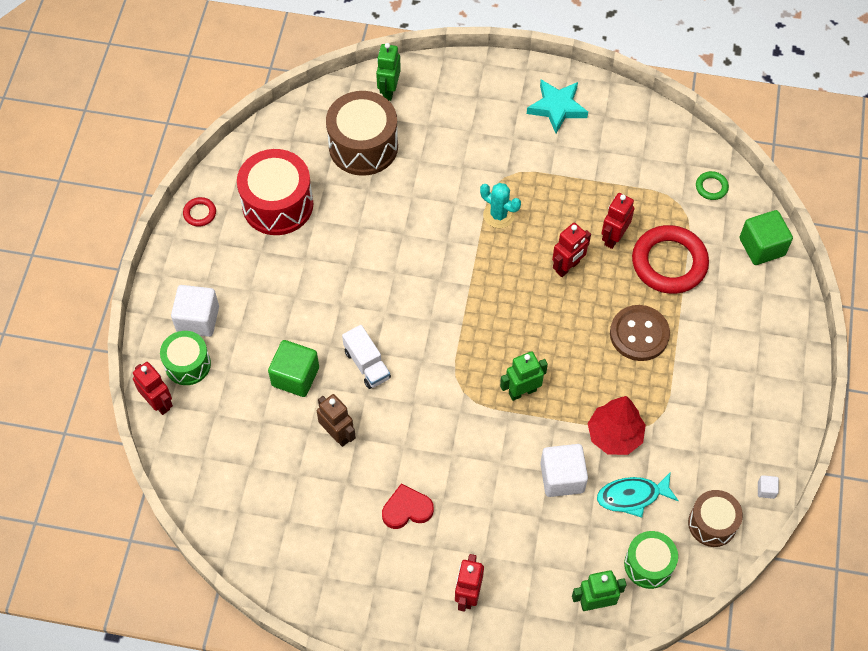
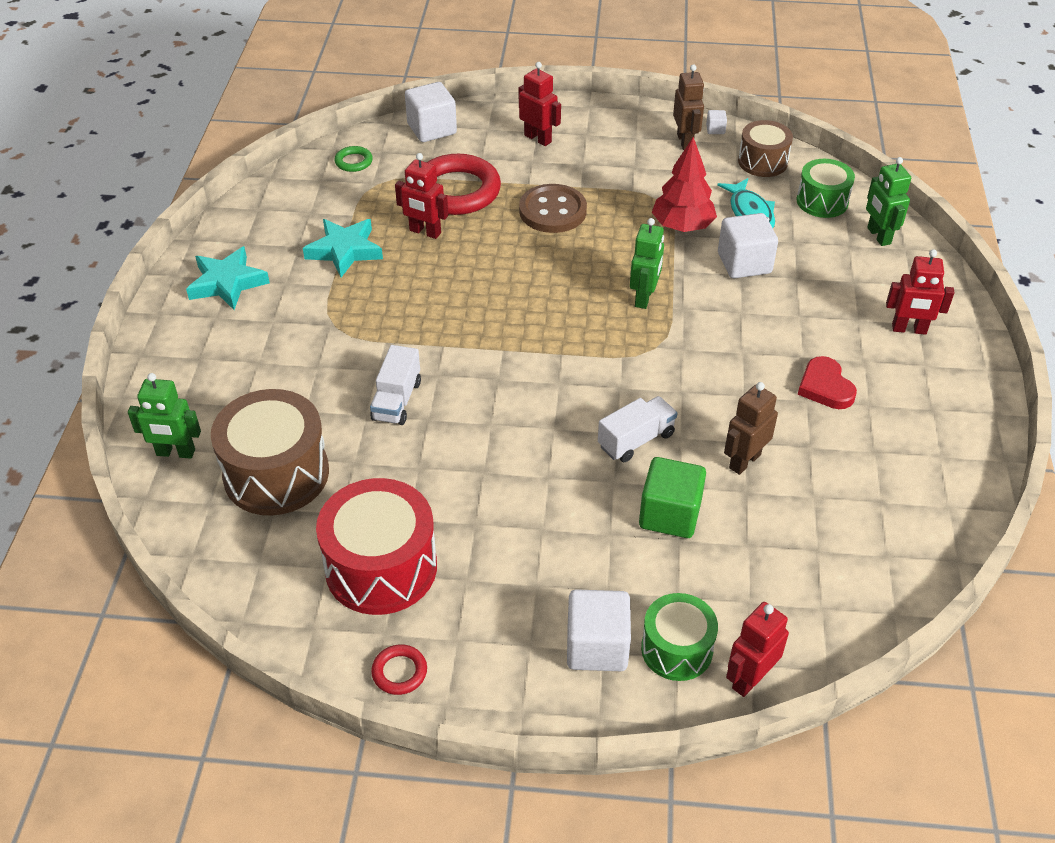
camera: 95 degrees left, 15 degrees down
(423, 215) = (396, 400): none -> white truck
(498, 215) = (395, 328): turquoise cactus -> none
(522, 391) = (644, 297): green robot -> green robot turned 135 degrees counterclockwise
(567, 267) = (469, 267): red robot -> red robot (538, 138)
(592, 182) = (344, 251): none -> turquoise star
(745, 459) = (685, 141): none -> brown robot
(762, 247) = (432, 129): green cube -> white cube

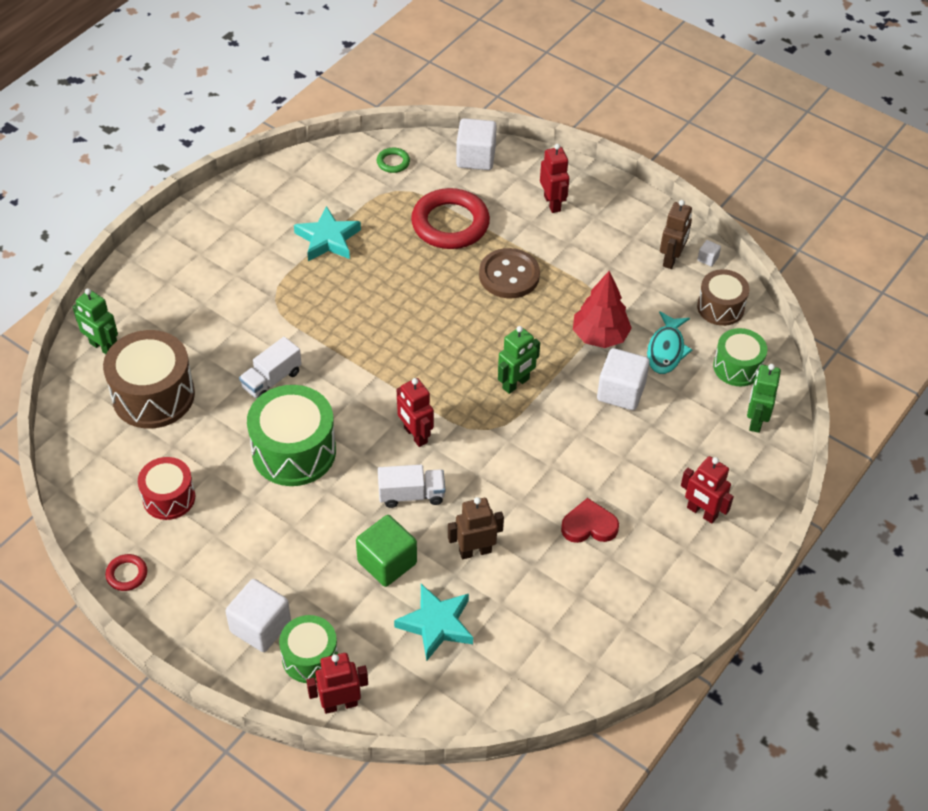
camera: 30 degrees right, 5 degrees up
(227, 283) = (227, 228): turquoise star -> turquoise star (436, 624)
(381, 567) = (169, 498): red drum -> red drum, size x0.61
(425, 232) = (398, 250): red robot -> red robot (415, 435)
(480, 456) = (294, 451): none -> green drum
(825, 387) = (589, 525): red heart -> red heart turned 75 degrees clockwise

